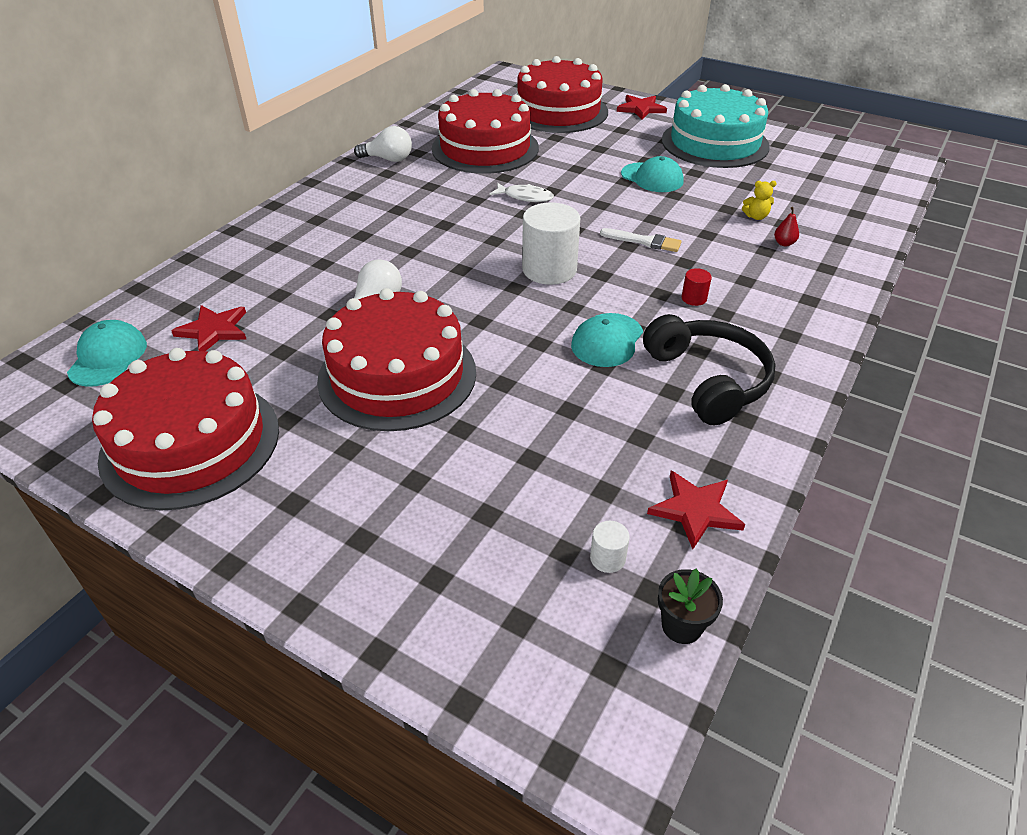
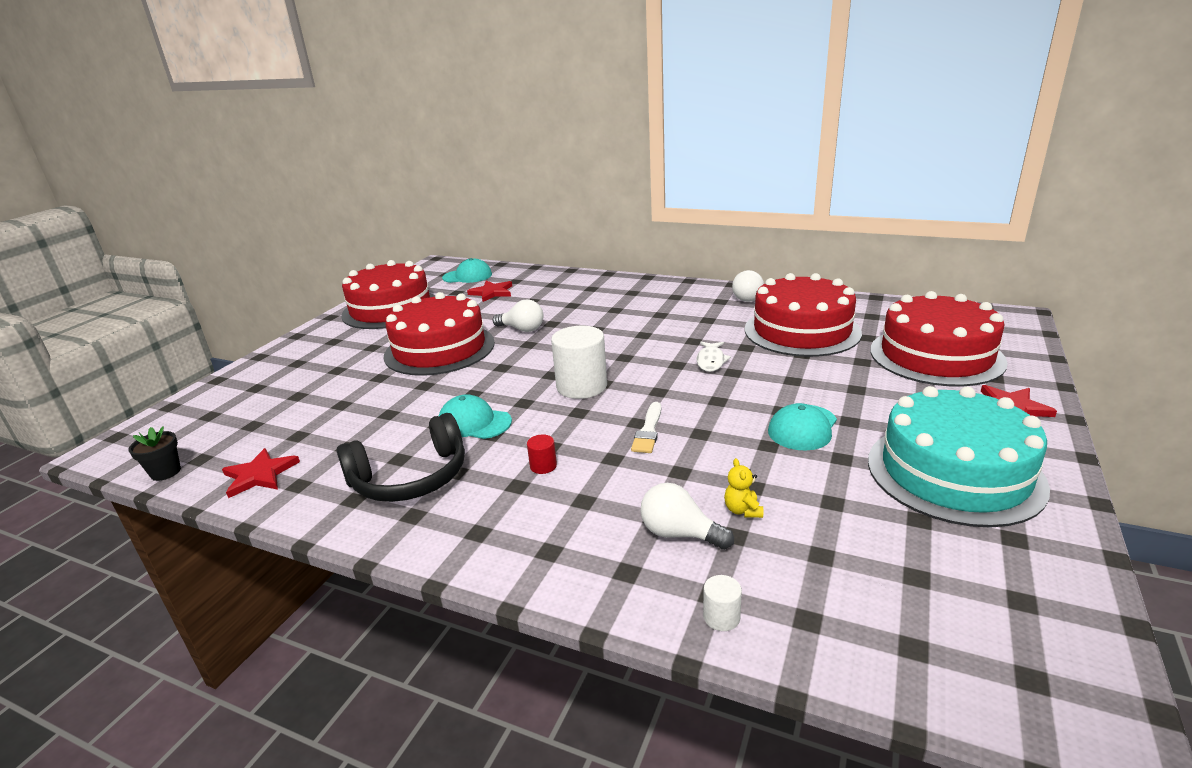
camera: 85 degrees right, 15 degrees down
(607, 558) = (237, 441): white cylinder -> white cylinder (721, 617)
(784, 243) = (679, 534): red pear -> white light bulb

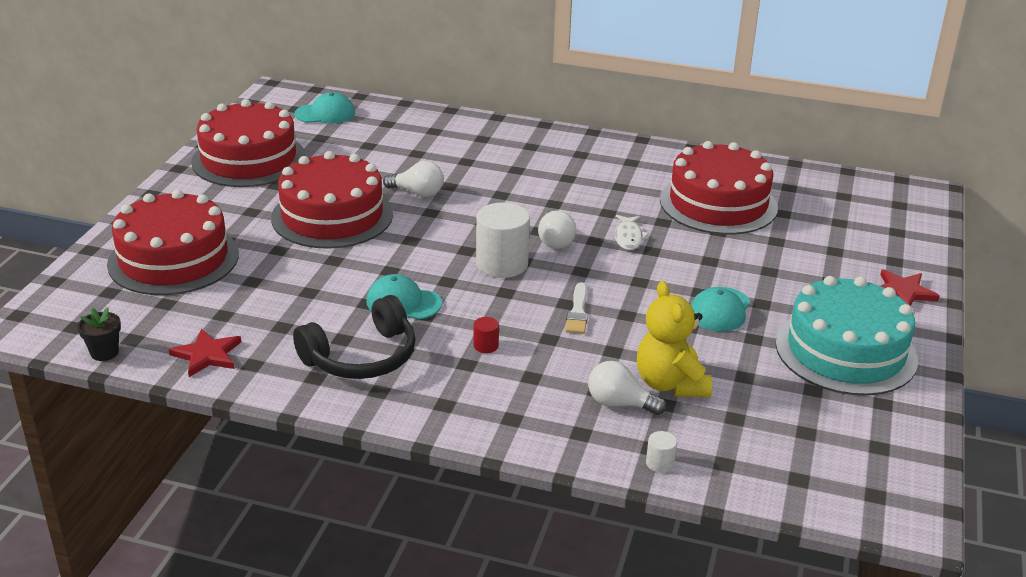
camera: 10 degrees left, 5 degrees up
(492, 292) = (364, 140): red star -> none
(742, 510) = (670, 384): yellow teddy bear -> yellow teddy bear, size x2.28
(746, 297) = (658, 158): white light bulb -> white light bulb (555, 241)
(936, 356) = (846, 236): red cake -> red cake (173, 259)

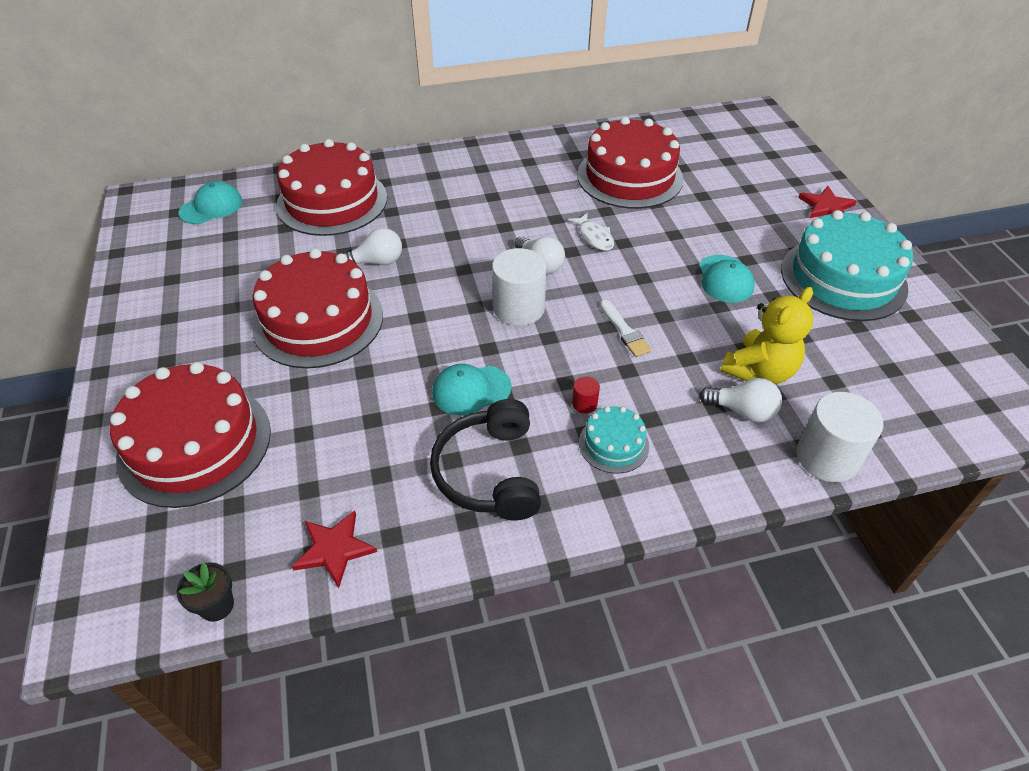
camera: 30 degrees left, 15 degrees up
(249, 159) = (175, 288): red cake -> red cake (332, 201)
(362, 357) = (489, 472): black headphones -> black headphones turned 150 degrees clockwise
(480, 380) = (613, 444): none -> turquoise cake
(619, 403) = (742, 411): white light bulb -> white light bulb turned 150 degrees counterclockwise
(660, 463) = (827, 457): white cylinder -> white cylinder, size x2.27
(670, 384) = (759, 371): yellow teddy bear -> yellow teddy bear turned 90 degrees counterclockwise

